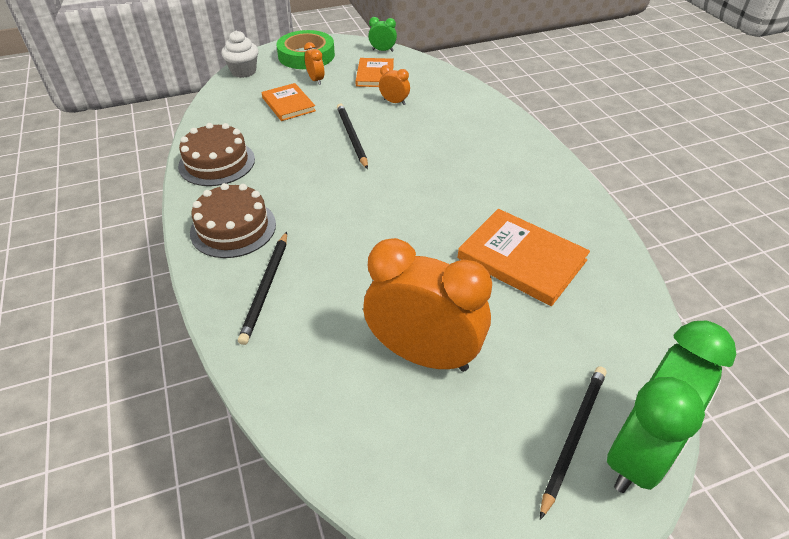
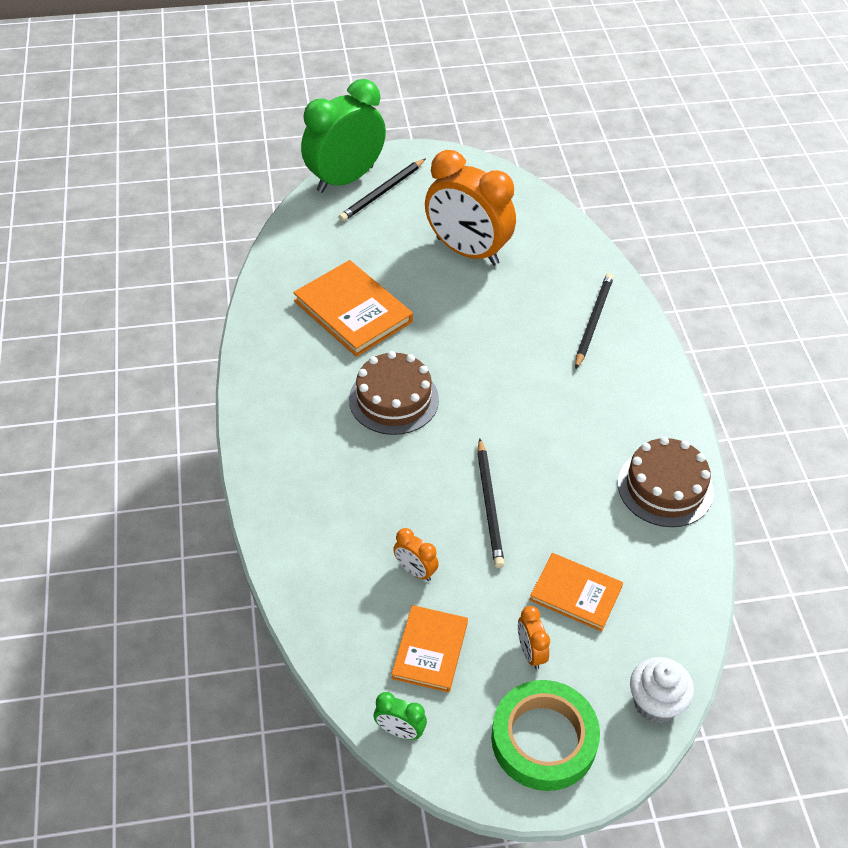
camera: 170 degrees left, 5 degrees up
(233, 228) = (631, 389): brown cake -> brown cake (394, 399)
(288, 104) = (575, 593): orange book -> orange book turned 45 degrees counterclockwise

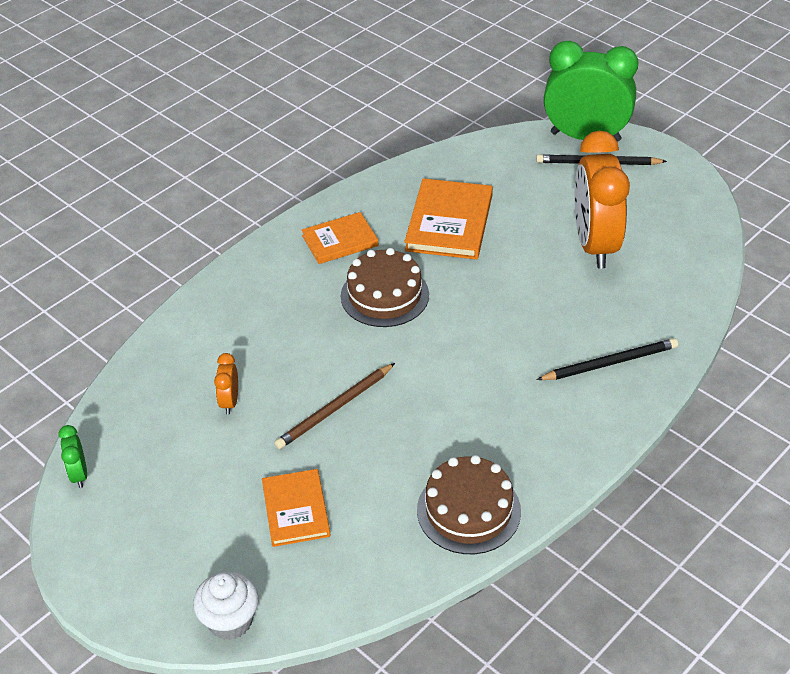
camera: 55 degrees right, 5 degrees down
(430, 650) = (164, 451): orange book -> orange book (340, 241)
(489, 505) = (335, 409): black pencil -> brown pencil
(530, 652) = (212, 512): orange clock -> none
(543, 739) = (137, 564): green tape -> none

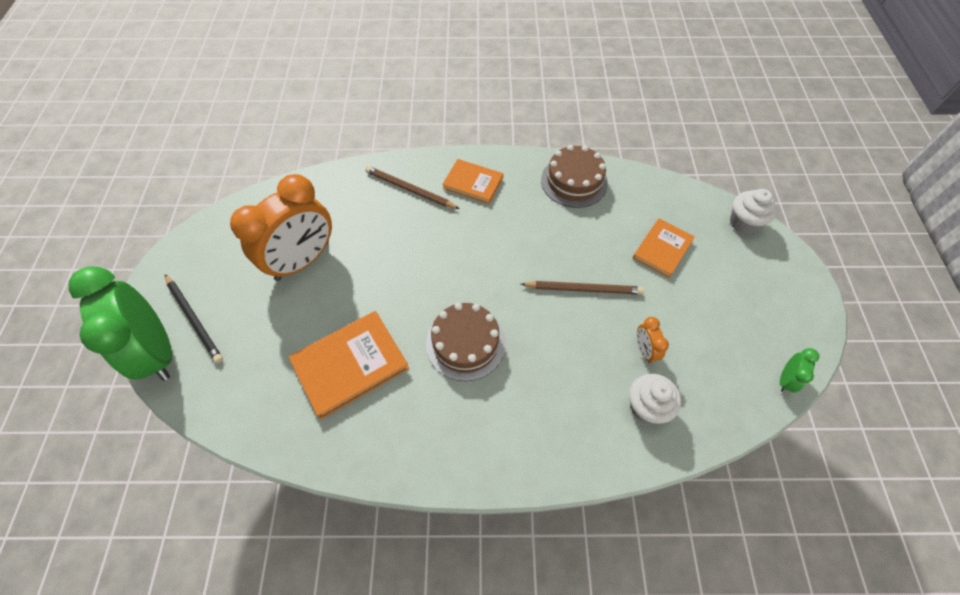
camera: 135 degrees left, 15 degrees up
(191, 363) = (646, 407): none -> white cupcake
(230, 402) = (644, 350): orange clock -> orange clock turned 120 degrees clockwise
(340, 241) = (437, 425): orange book -> orange book (473, 183)
(610, 363) = (410, 189): black pencil -> brown pencil

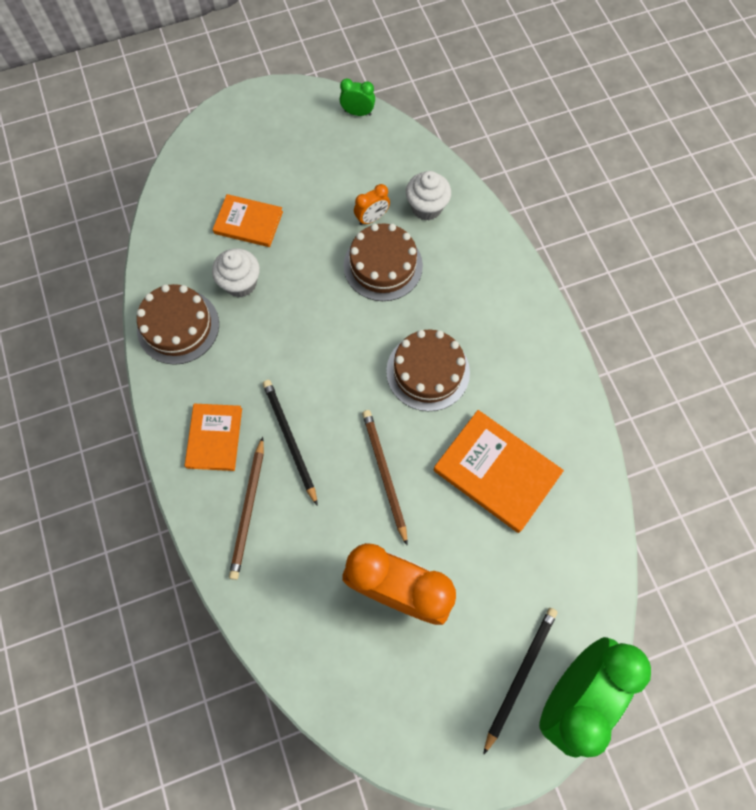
camera: 110 degrees left, 10 degrees up
(450, 227) = (289, 439): none -> black pencil
(583, 289) = (324, 282): brown pencil -> brown pencil (384, 474)
(587, 342) = (383, 265): none -> brown cake
(743, 223) = (189, 157): white cupcake -> white cupcake (240, 283)

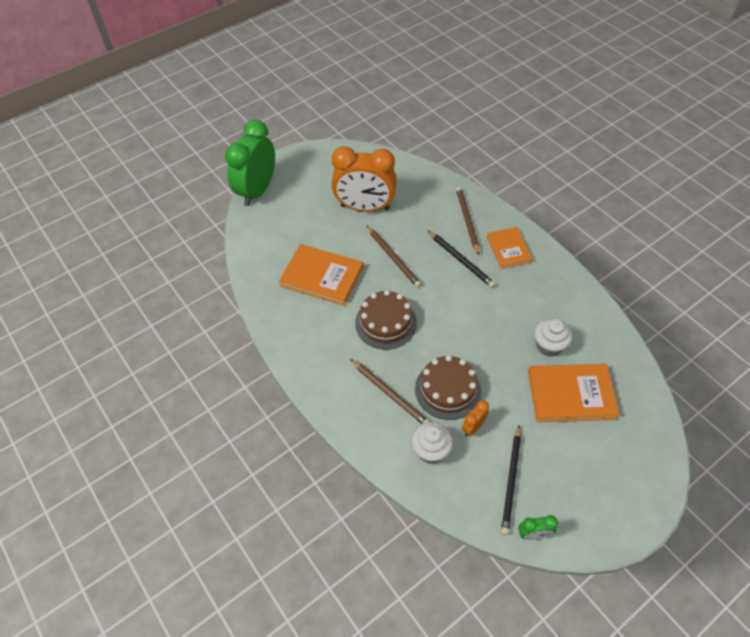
camera: 165 degrees right, 15 degrees down
(178, 326) = (574, 305): brown cake -> none
(248, 222) = (571, 394): orange book -> orange book, size x1.56
(451, 279) = (390, 394): none -> brown pencil
(520, 675) = (287, 190): black pencil -> black pencil (511, 481)

